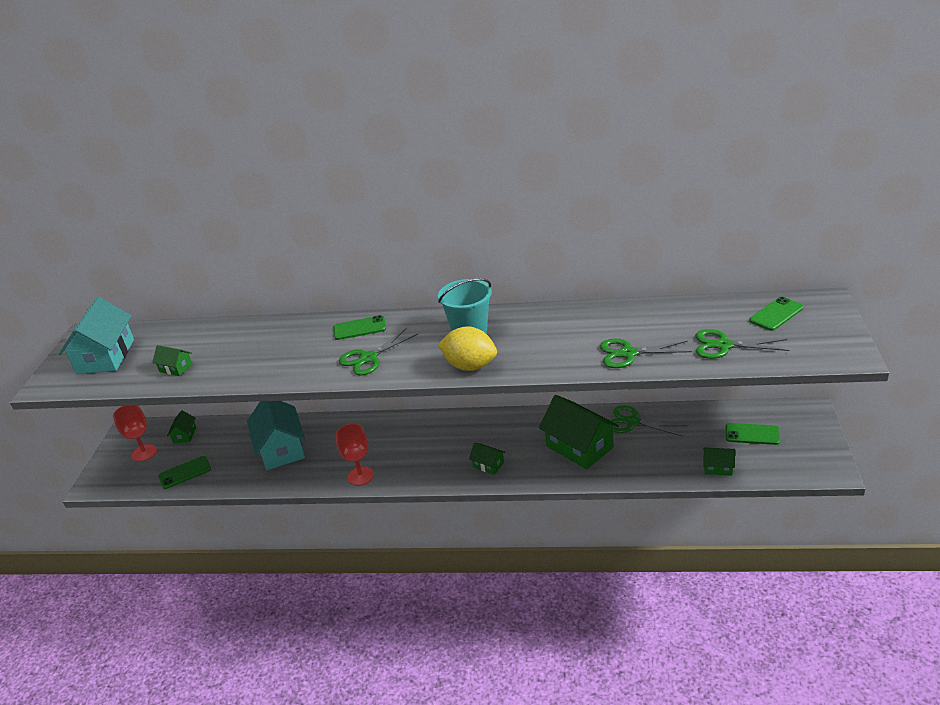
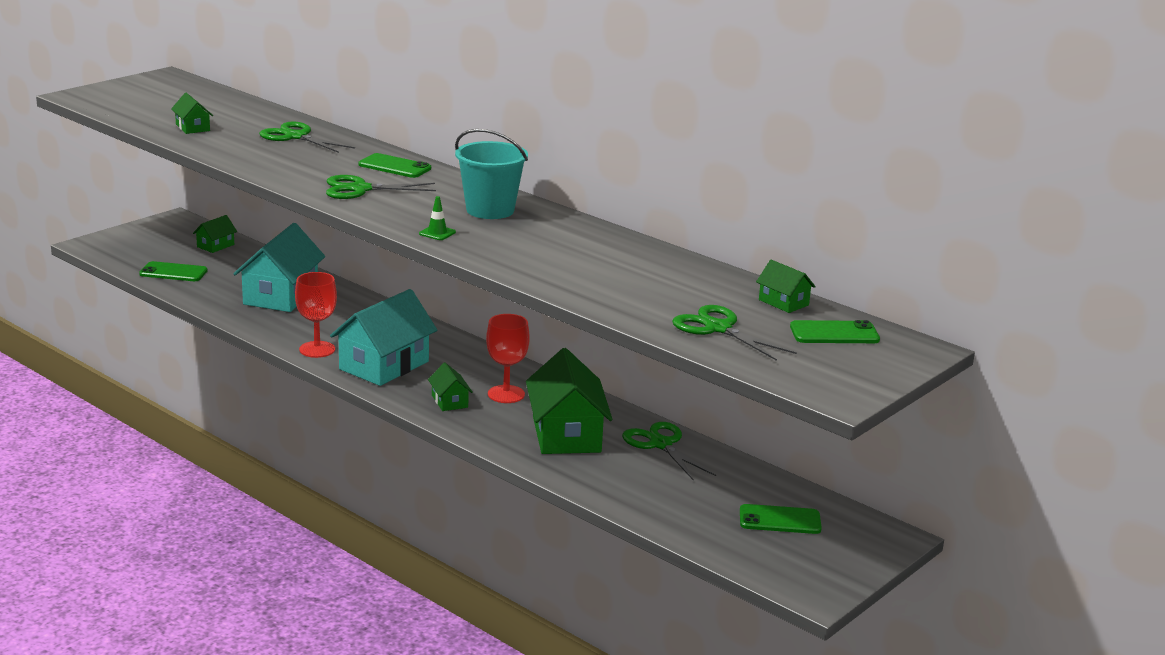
camera: 30 degrees right, 10 degrees down
(106, 356) = (154, 97): turquoise house -> turquoise house (384, 365)
(144, 453) = (163, 242): red goblet -> red goblet (506, 394)
(470, 366) = (437, 233): yellow lemon -> green traffic cone
(628, 353) = (606, 291): green scissors -> green scissors (296, 137)
(718, 467) = (686, 524): green house -> green house (783, 302)
(752, 434) = (780, 520): green phone -> green phone turned 45 degrees counterclockwise

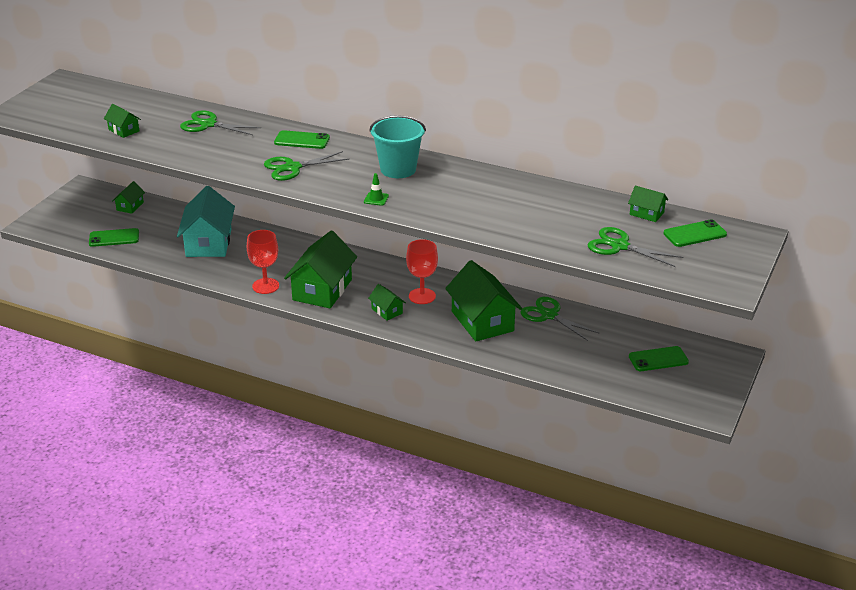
camera: 15 degrees left, 10 degrees up
(384, 365) = (322, 290): turquoise house -> green house

